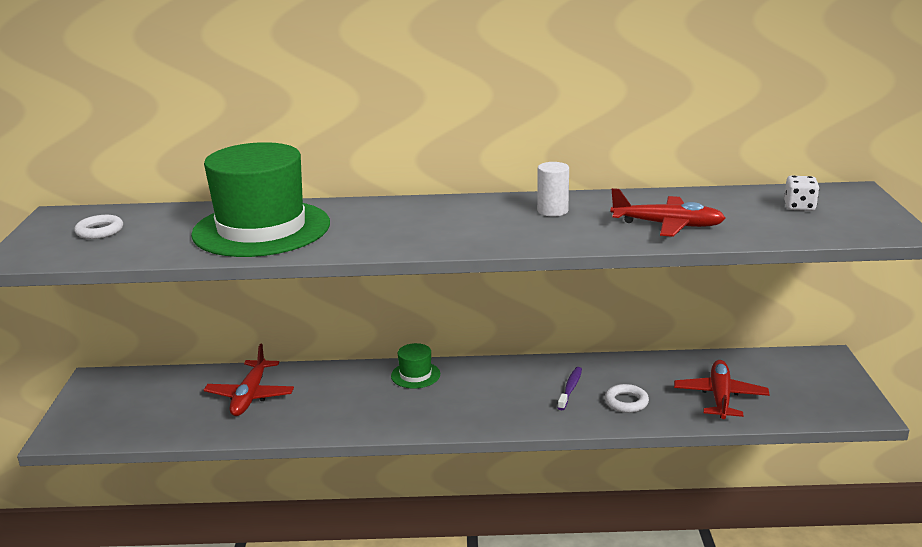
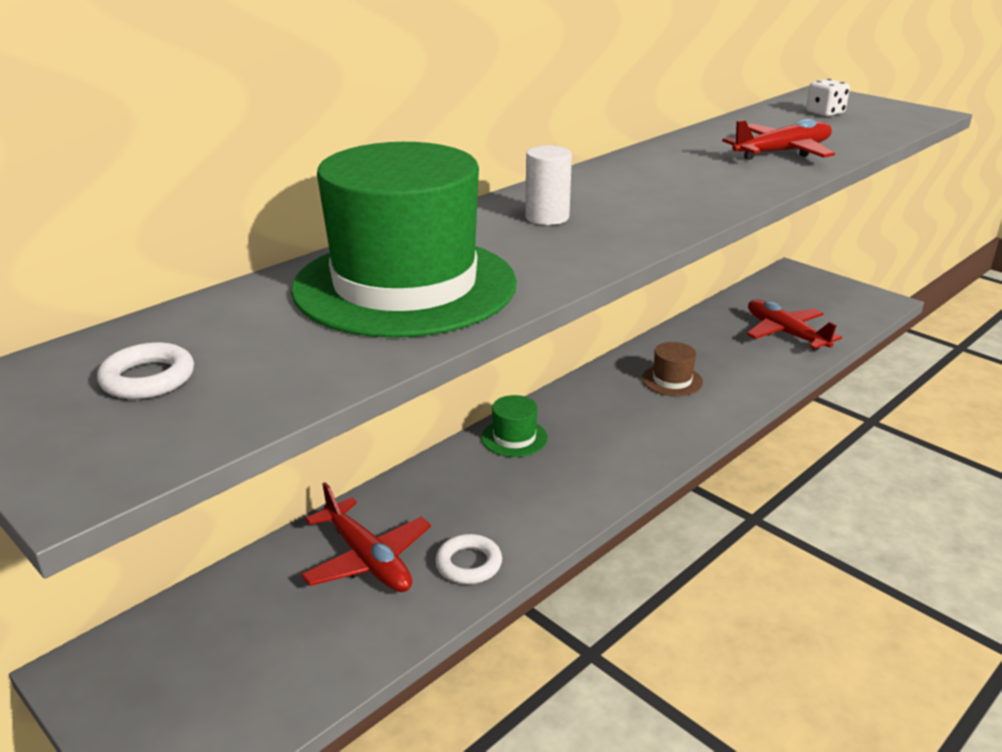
camera: 45 degrees left, 5 degrees up
(552, 211) = (662, 168): white cylinder -> white cylinder (547, 217)
(570, 388) = (672, 380): purple toothbrush -> brown hat
(626, 402) = (733, 370): white ring -> white ring (468, 564)

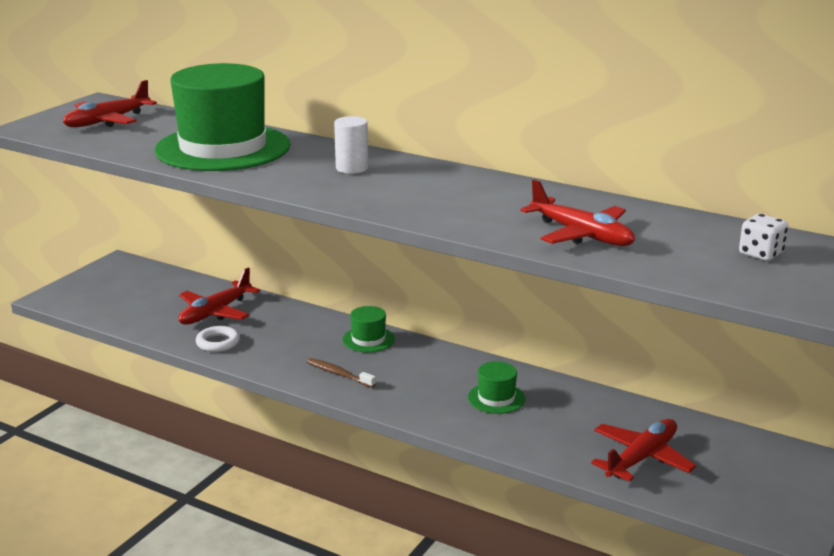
camera: 75 degrees right, 5 degrees down
(148, 378) = (108, 121): white ring -> red plane
(593, 469) = (339, 374): none -> brown toothbrush
(672, 380) = (496, 398): brown hat -> green hat

